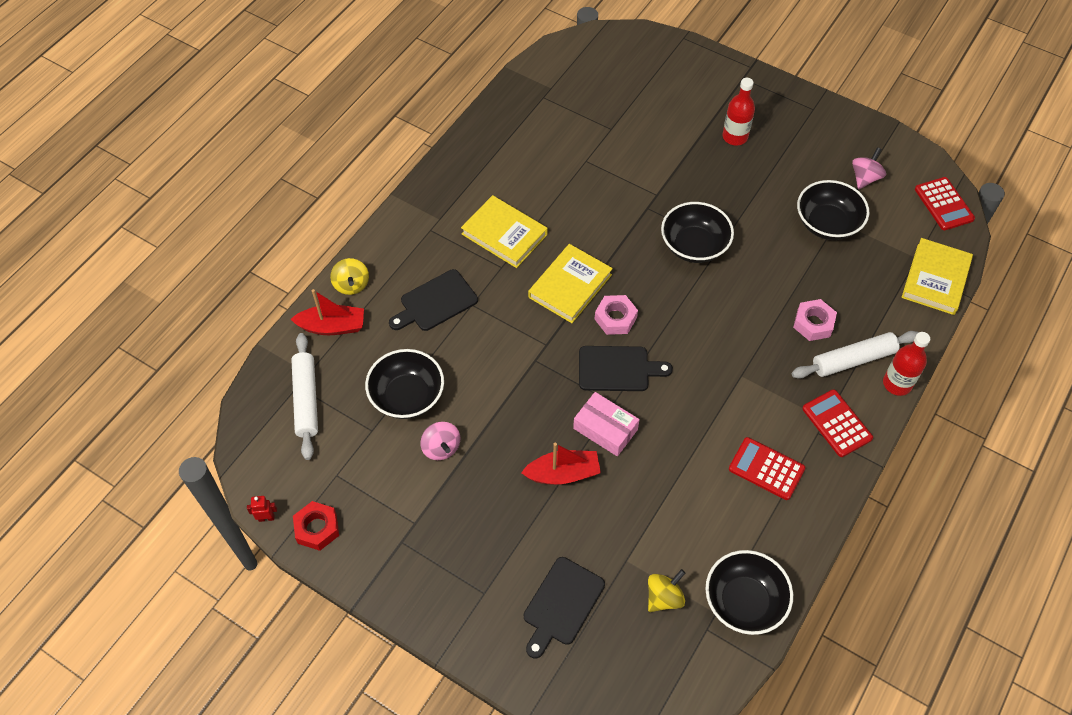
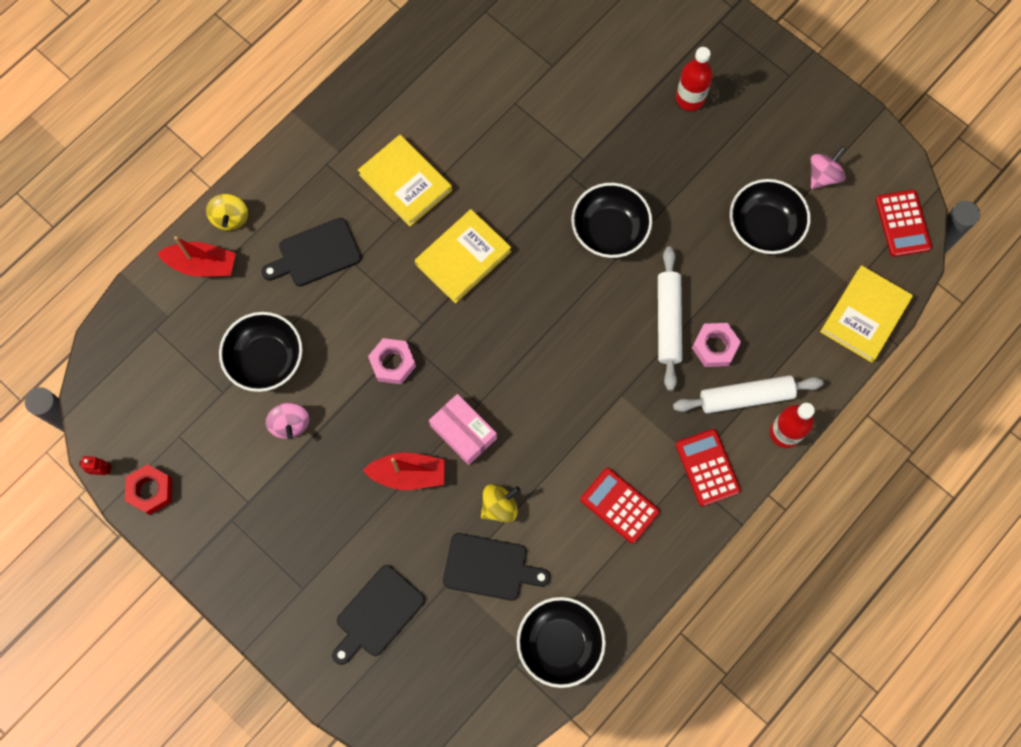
camera: 10 degrees right, 15 degrees up
(306, 399) = (162, 346): white rolling pin -> white rolling pin (668, 321)
(615, 318) = (503, 305): pink nut -> pink nut (392, 363)
(617, 369) = (492, 365): black cutting board -> black cutting board (490, 567)
(664, 597) = (480, 625): yellow spinning top -> yellow spinning top (499, 506)

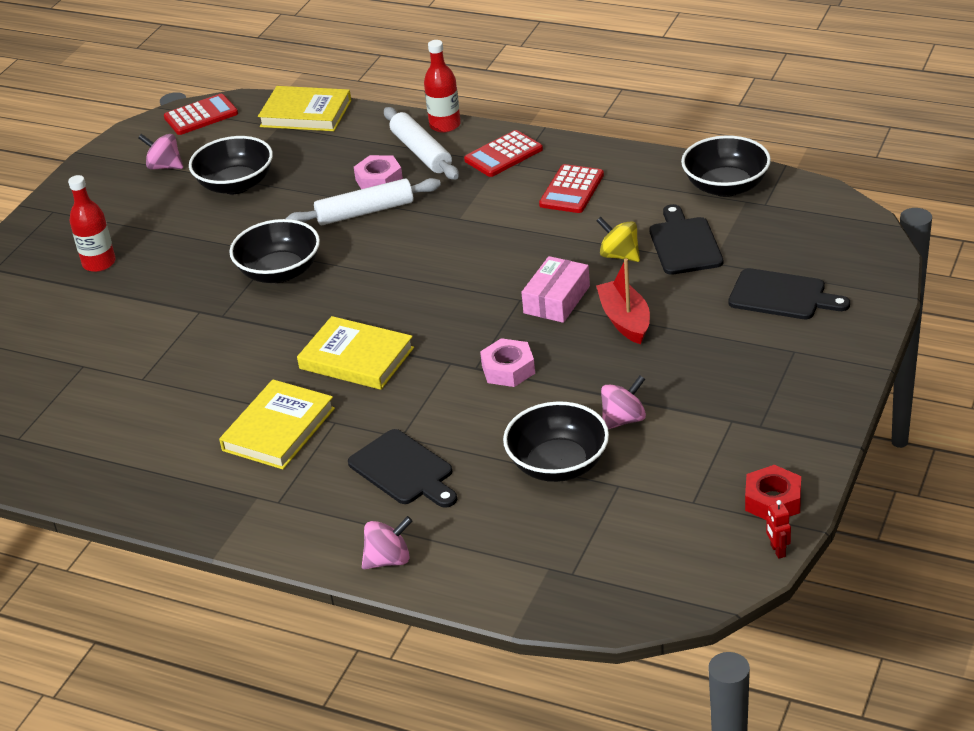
camera: 105 degrees left, 35 degrees down
(202, 265) = (465, 562): red boat -> none
(230, 218) = (388, 560): yellow spinning top -> pink spinning top

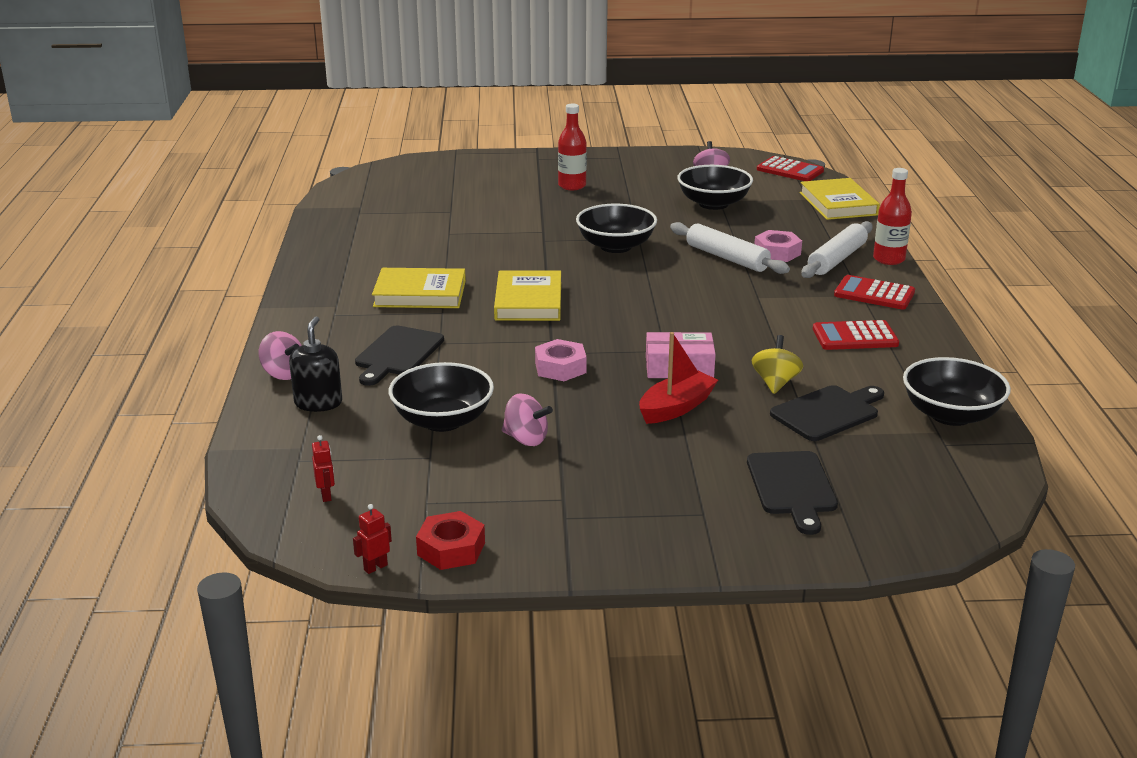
camera: 60 degrees right, 10 degrees down
(468, 543) = (318, 403): none -> black soap dispenser
(646, 564) = (326, 495): none -> red robot

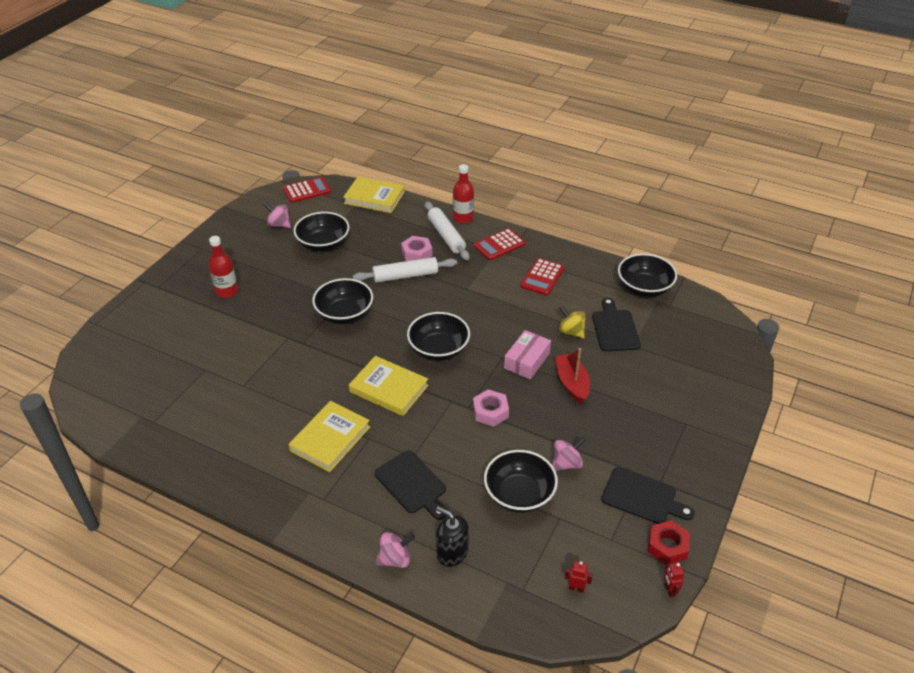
camera: 60 degrees left, 15 degrees up
(627, 310) = (438, 349): none -> black bowl
(792, 487) = (679, 378): black cutting board -> black cutting board (642, 497)

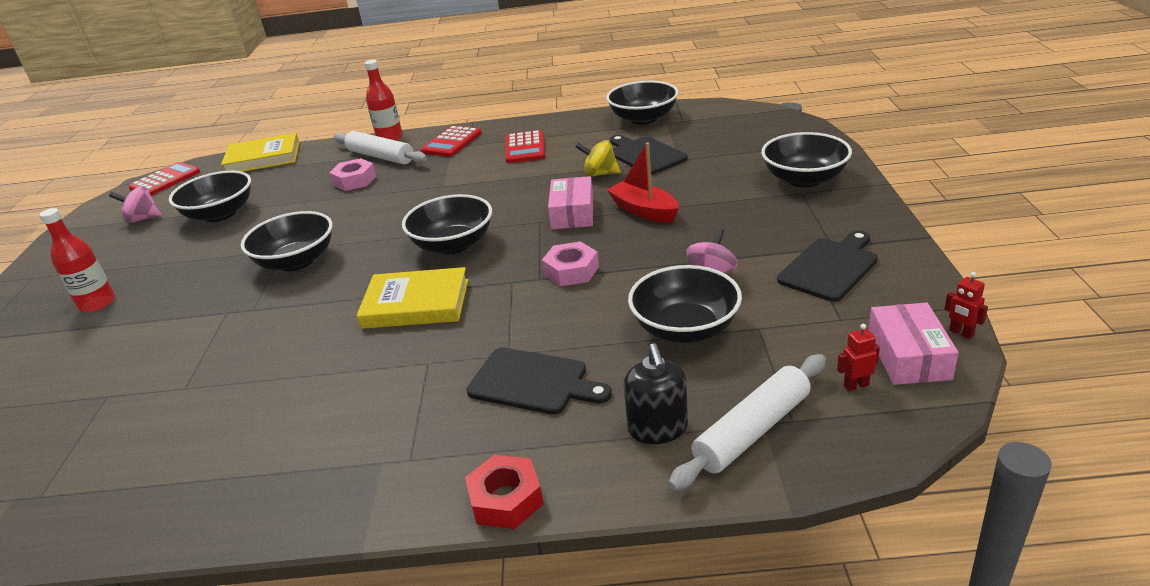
camera: 25 degrees left, 10 degrees down
(330, 439) = (369, 387): yellow book -> none
(395, 559) = (582, 477): pink spinning top -> none
(405, 276) = (355, 202): white rolling pin -> white rolling pin (752, 431)
(452, 552) = (658, 428): black soap dispenser -> black soap dispenser turned 105 degrees counterclockwise
(623, 587) = (908, 356): none -> pink box
(642, 497) = (830, 267): black cutting board -> black cutting board turned 45 degrees counterclockwise
(667, 546) = (908, 296): red nut -> red nut (506, 499)
(699, 412) = (804, 179): none -> black bowl

